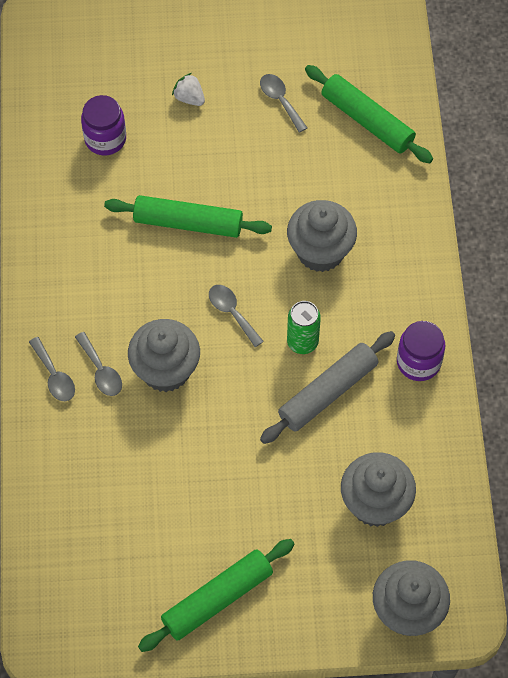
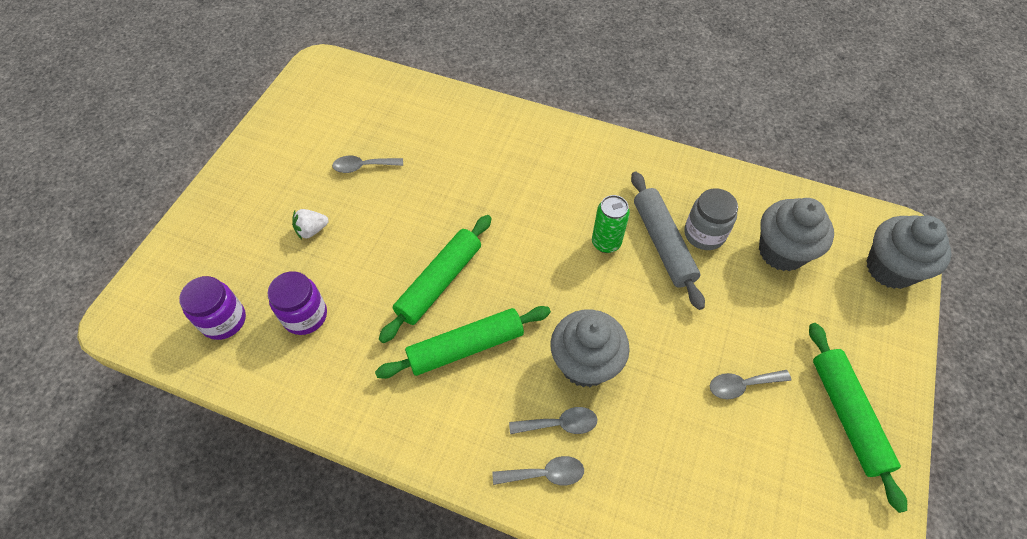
camera: 65 degrees left, 5 degrees down
(232, 312) = (551, 284): grey spoon -> grey spoon (742, 385)
(320, 251) = (524, 196): grey cupcake -> none
(359, 426) = (704, 234): none -> grey jar
(367, 120) = (422, 119): green rolling pin -> green rolling pin (466, 347)
(418, 362) = (660, 172): purple jar -> purple jar (224, 320)

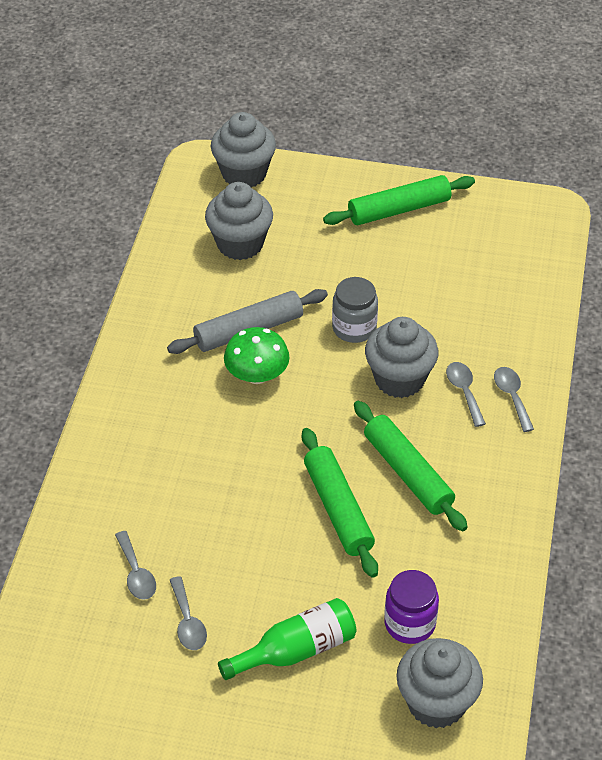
camera: 100 degrees left, 10 degrees down
(224, 320) = (436, 702): purple jar -> grey cupcake
(312, 230) = (296, 650): white strawberry -> green bottle
(439, 282) = (338, 509): green rolling pin -> green rolling pin turned 45 degrees clockwise
(606, 243) = (257, 375): green can -> green mushroom
(704, 234) = (230, 299): grey jar -> grey jar (354, 328)
(742, 385) = (390, 272): grey spoon -> grey spoon (136, 573)

